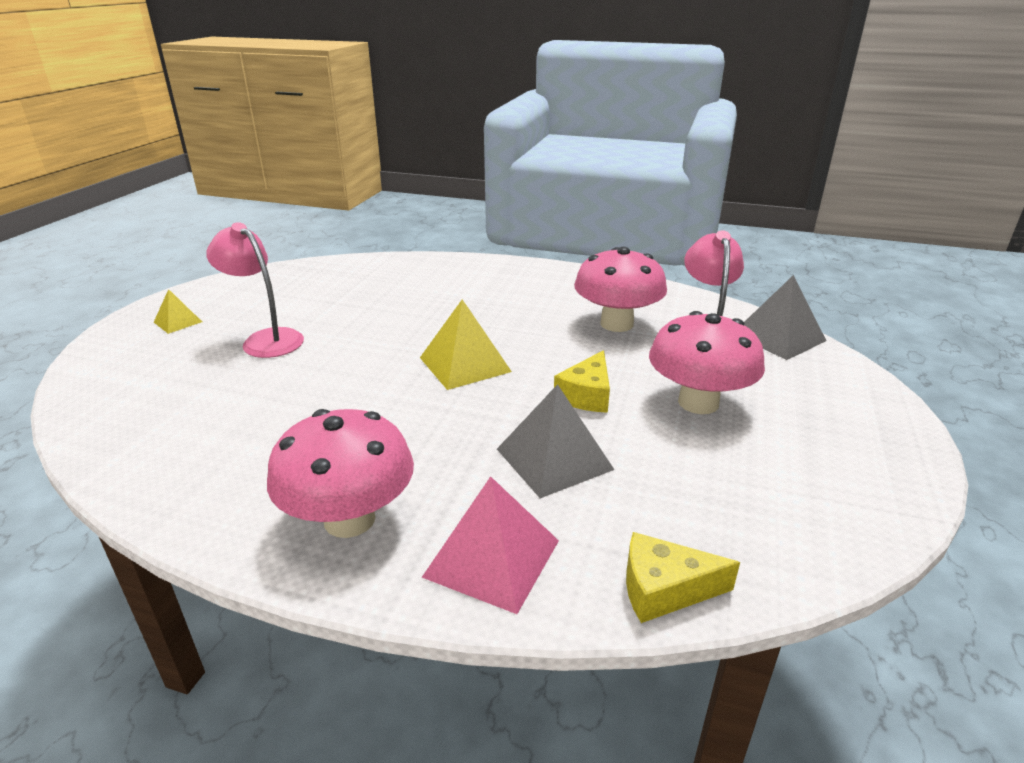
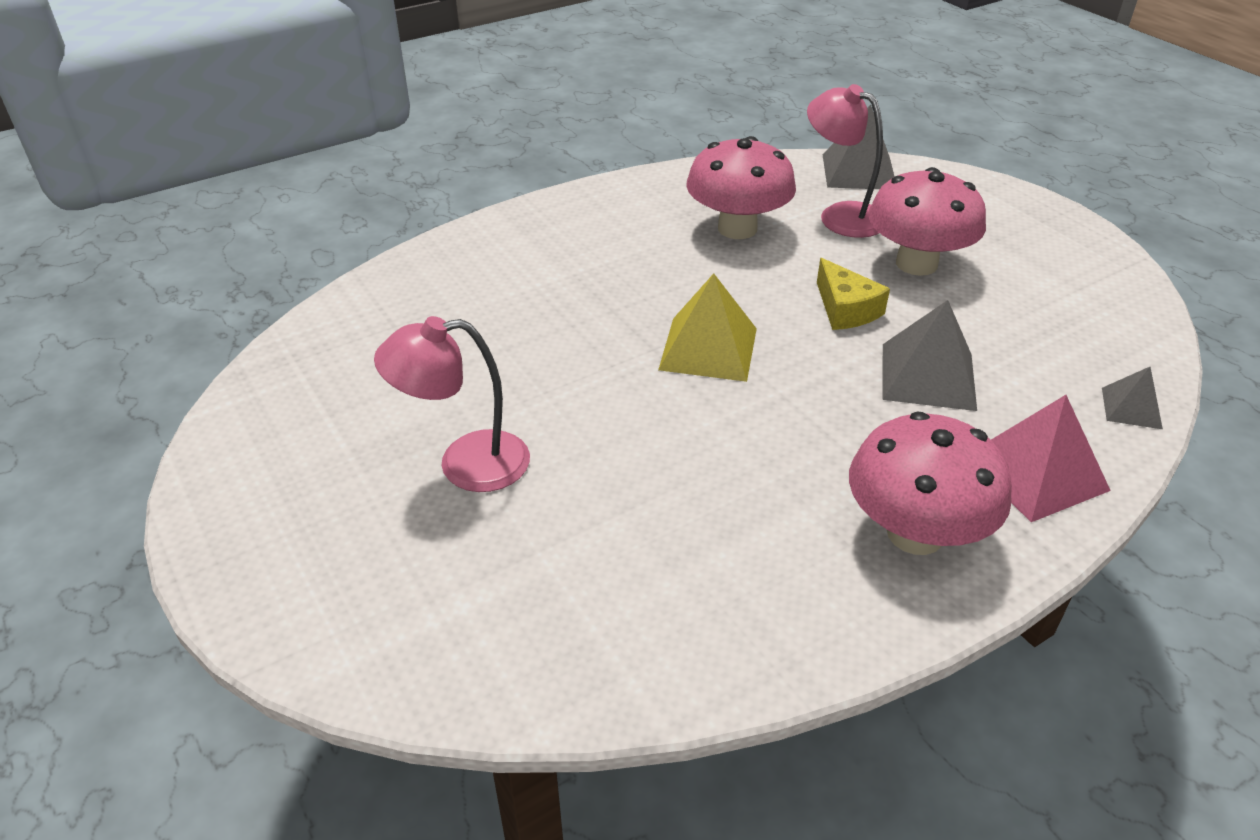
camera: 50 degrees left, 10 degrees up
(178, 322) = (298, 526): yellow pyramid -> none
(664, 589) = (1131, 408): yellow cheese -> grey pyramid

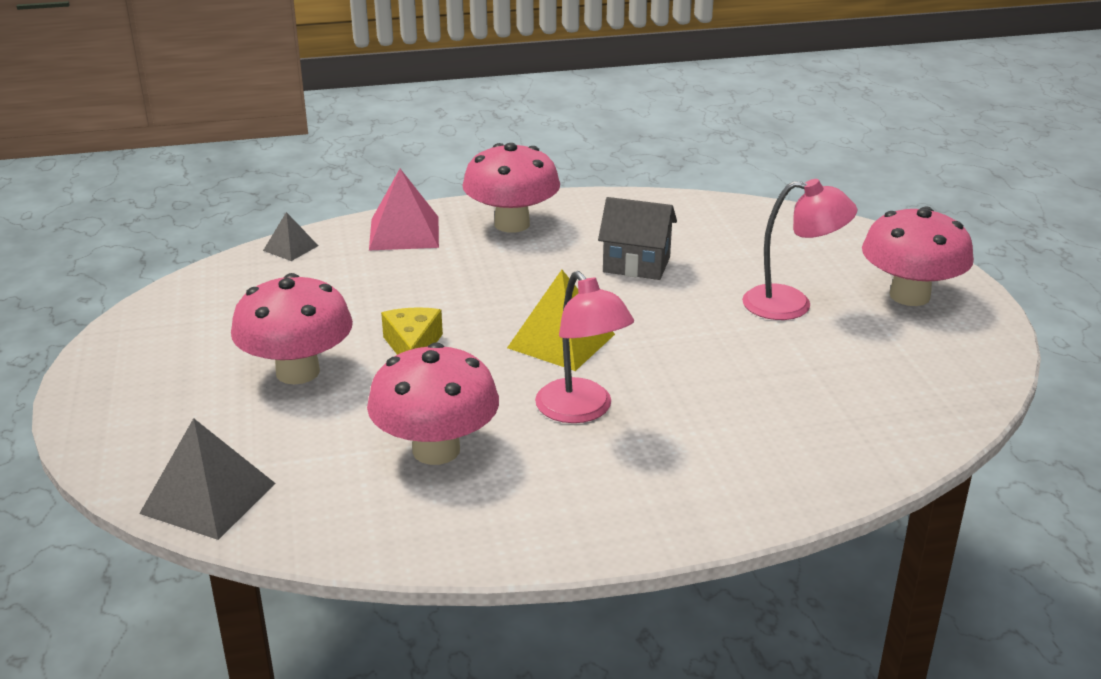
camera: 160 degrees left, 10 degrees down
(304, 521) = (909, 296): none -> pink mushroom
(689, 489) = (636, 265): none -> grey house
(840, 215) = (306, 440): pink lamp -> pink lamp (581, 411)
(928, 376) = (405, 290): grey pyramid -> none

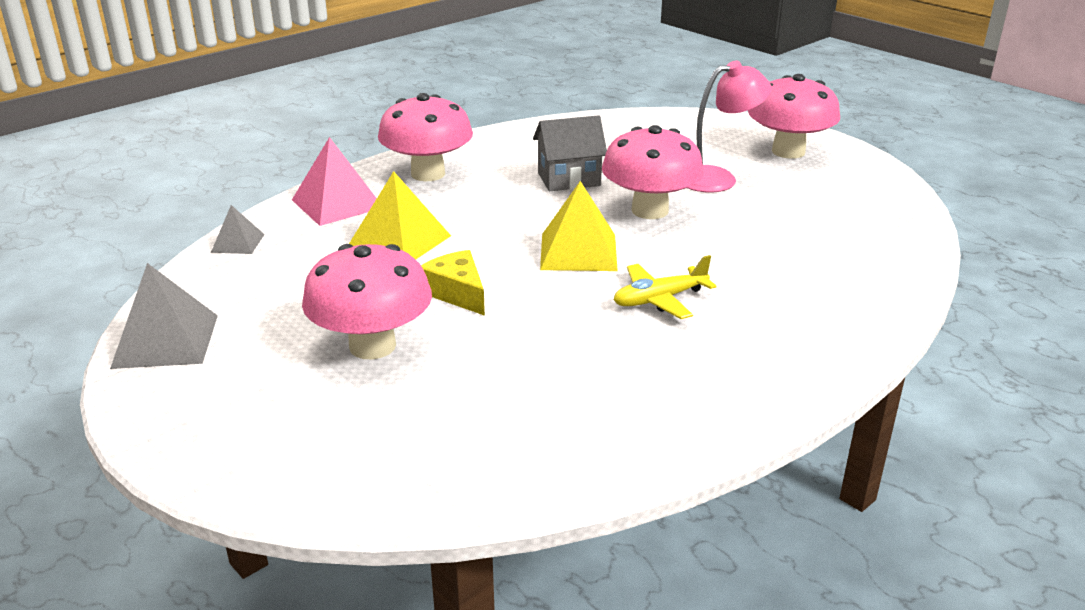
camera: 30 degrees left, 0 degrees up
(208, 498) = (415, 486): grey pyramid -> grey pyramid (165, 341)
(417, 283) = (399, 241): none -> yellow pyramid
(436, 450) = (579, 369): pink mushroom -> pink mushroom (650, 210)
(581, 411) = (659, 299): pink lamp -> yellow plane

